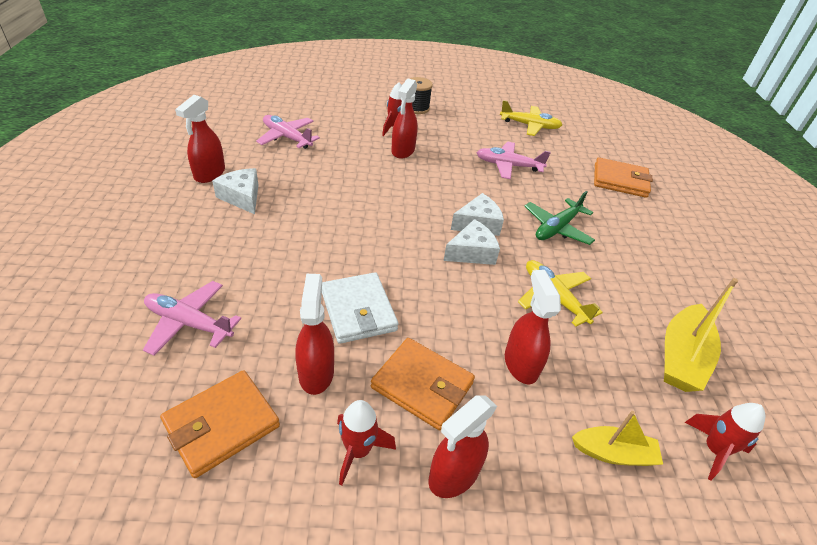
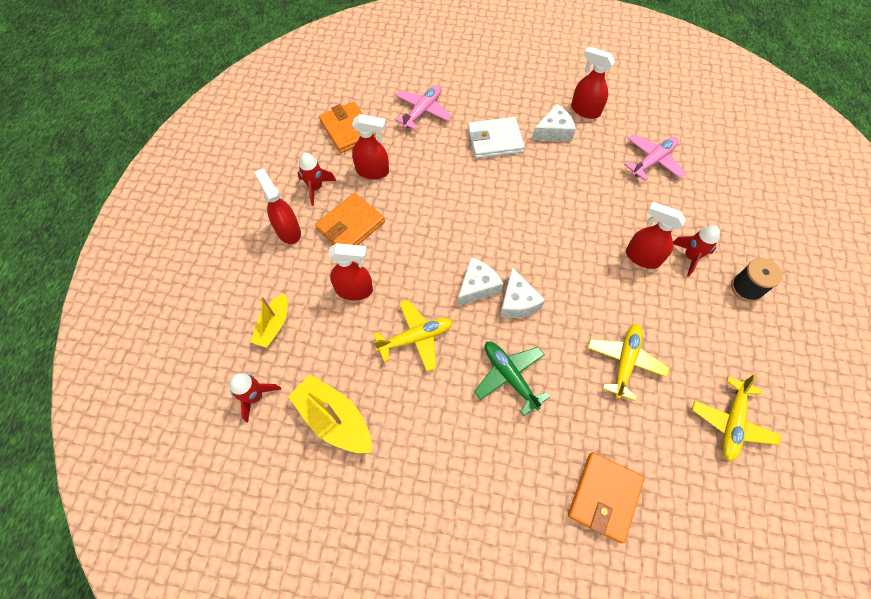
camera: 105 degrees right, 20 degrees up
(358, 310) = (420, 197): white wallet -> white wallet (494, 140)
(472, 252) = (477, 286): white cheese -> white cheese turned 120 degrees counterclockwise
(508, 166) = (624, 362): pink plane -> yellow plane

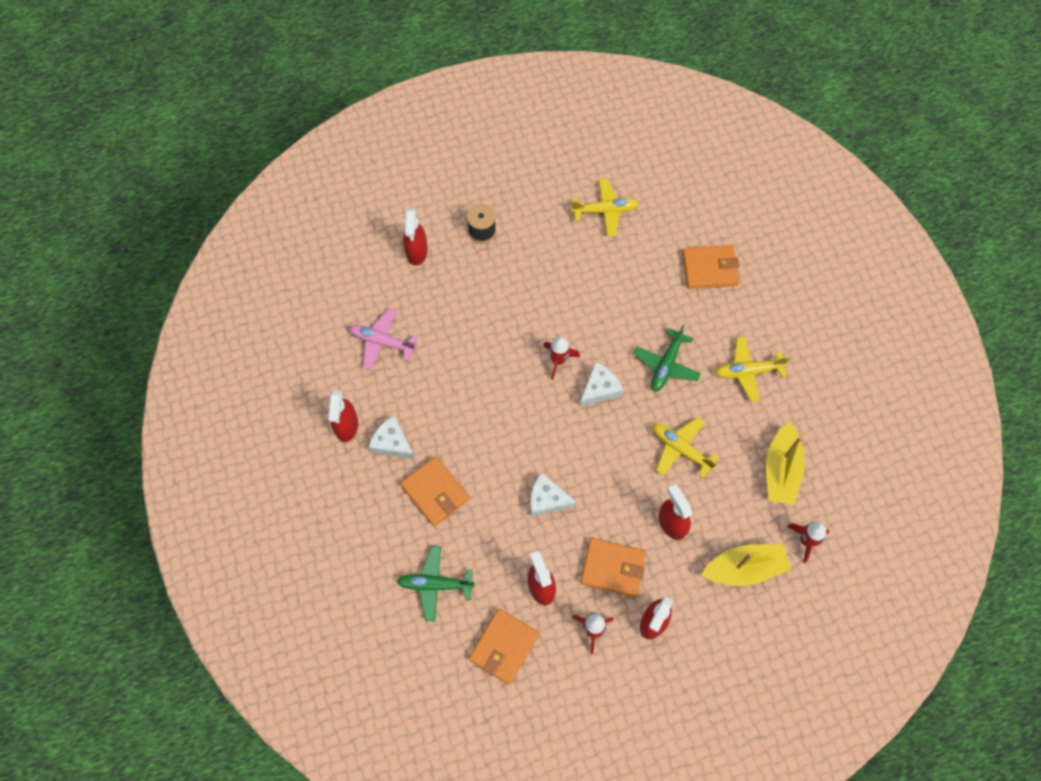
camera: 120 degrees left, 5 degrees up
(274, 325) = (744, 568): yellow boat -> yellow boat, size x1.57
(423, 111) = (435, 584): pink plane -> green plane
(477, 286) = (605, 426): white cheese -> white cheese (547, 499)
(494, 140) = (435, 492): white wallet -> orange wallet
(624, 362) = (602, 292): yellow plane -> yellow plane (748, 371)
(642, 257) = (497, 313): red spray bottle -> red spray bottle (416, 251)
(690, 257) = (475, 278): red rocket -> red rocket (558, 360)

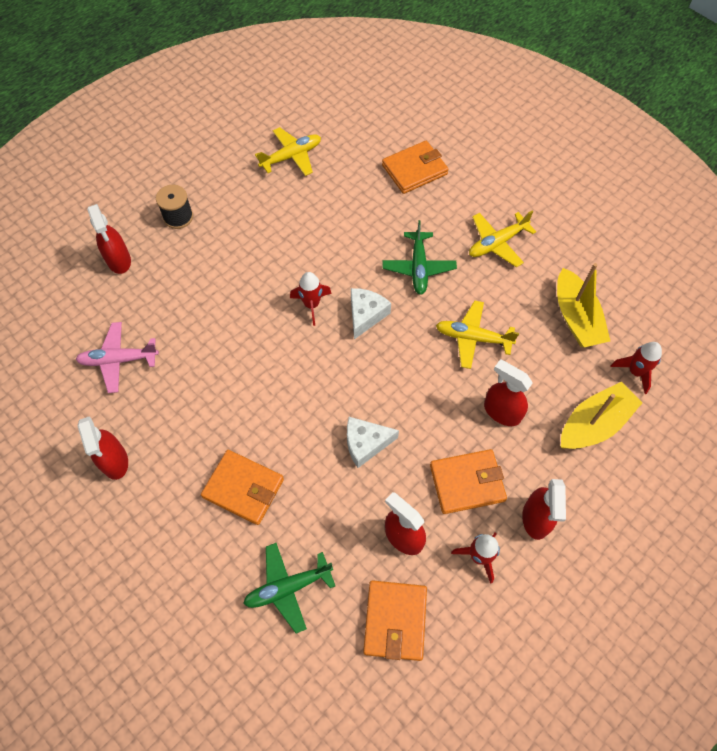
camera: 25 degrees left, 5 degrees down
(392, 443) = (173, 457): white cheese -> none

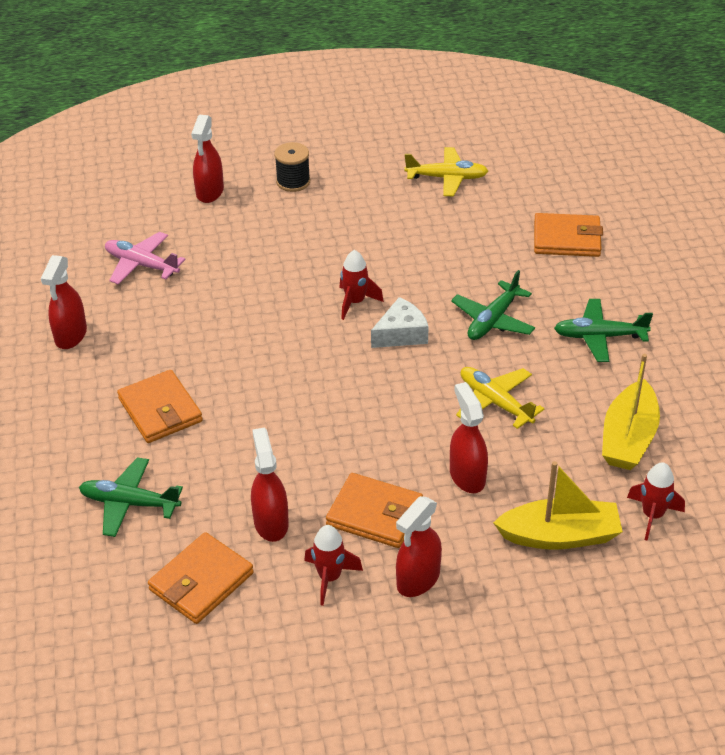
camera: 35 degrees right, 20 degrees down
(365, 443) = (304, 433): white cheese -> none
(497, 243) = (599, 336): yellow plane -> green plane

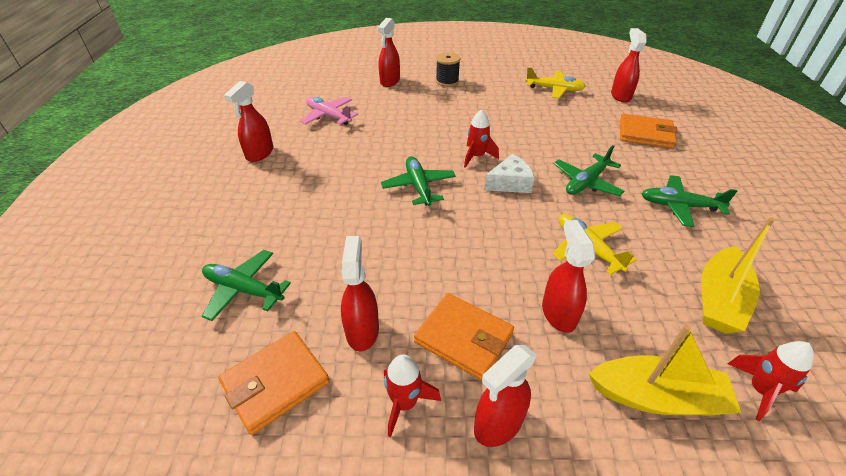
camera: 10 degrees right, 0 degrees up
(160, 410) = (302, 214): orange wallet -> none
(291, 354) = (419, 186): none -> green plane
(537, 178) = (620, 96): none -> red spray bottle

